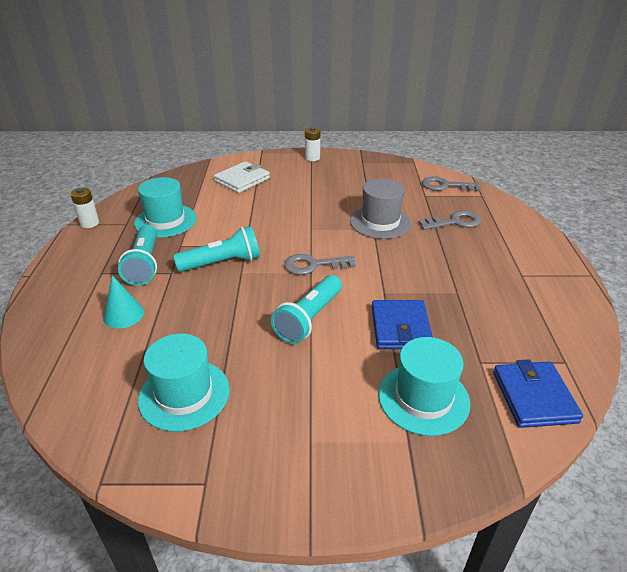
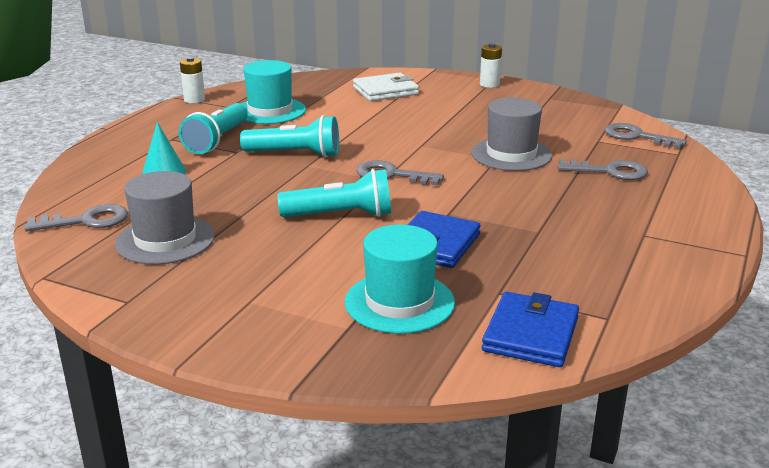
camera: 25 degrees right, 10 degrees down
(91, 395) = (86, 221): none -> grey key
(184, 394) = (165, 240): turquoise hat -> grey hat
(309, 319) = (341, 215): turquoise flashlight -> turquoise flashlight turned 150 degrees counterclockwise

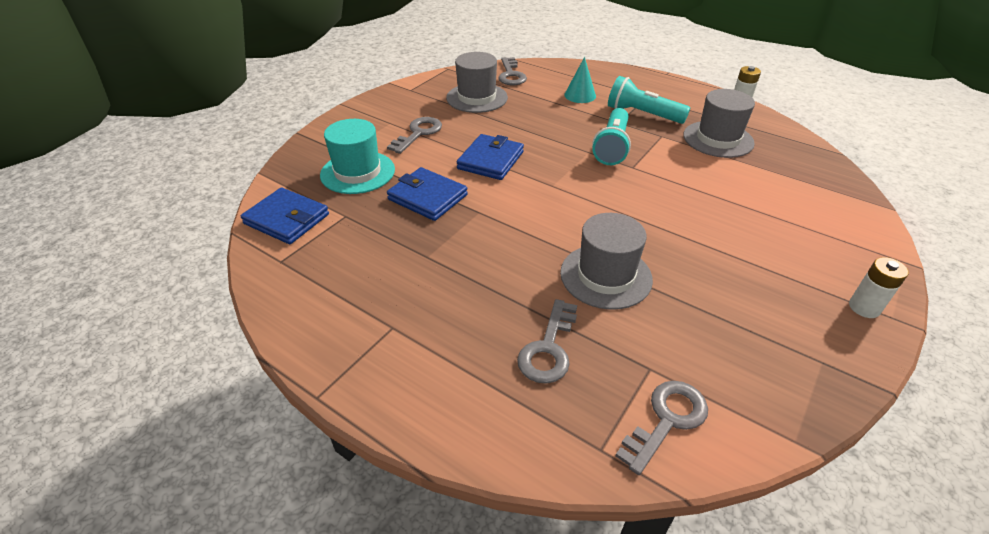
camera: 100 degrees right, 15 degrees up
(270, 111) = (718, 139): turquoise hat -> grey hat
(341, 215) = (490, 160): turquoise flashlight -> blue wallet
(385, 91) = (801, 212): white wallet -> none
(392, 175) = (561, 191): grey key -> grey key (418, 133)

